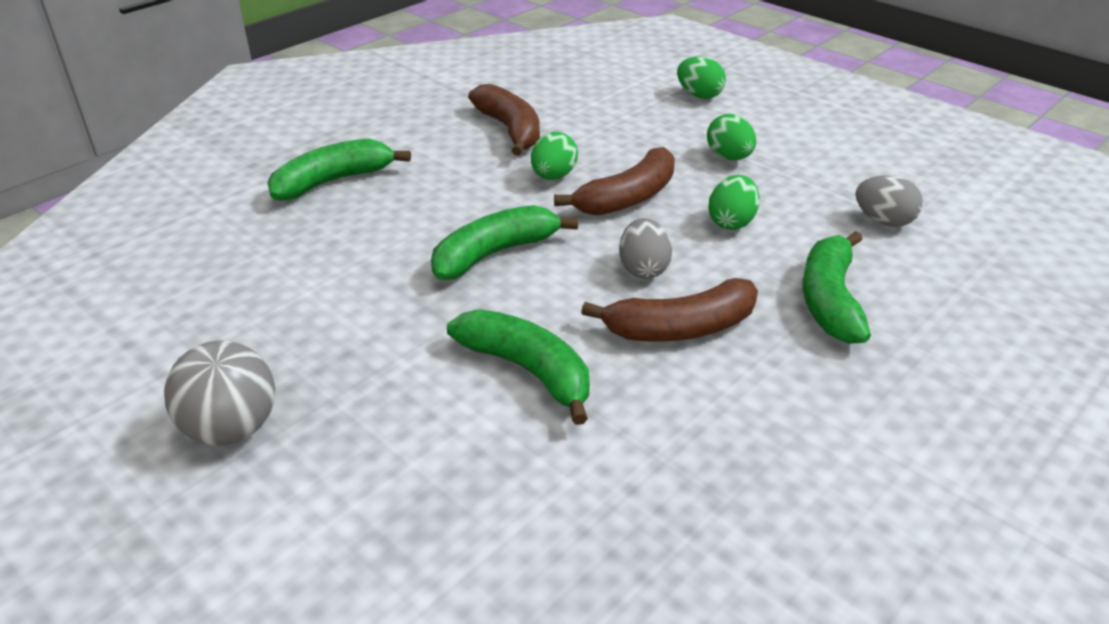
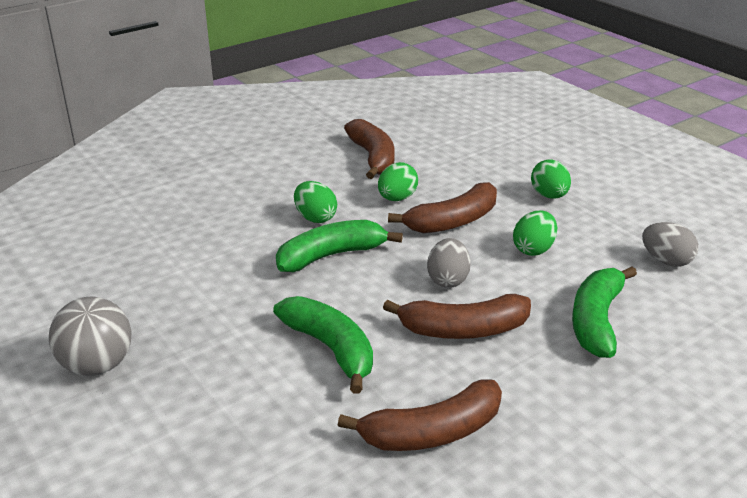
camera: 10 degrees right, 5 degrees down
(333, 181) = (221, 187): green banana -> none
(682, 461) = (432, 432): none -> brown banana
(699, 95) = (540, 142): green egg -> green egg (315, 218)

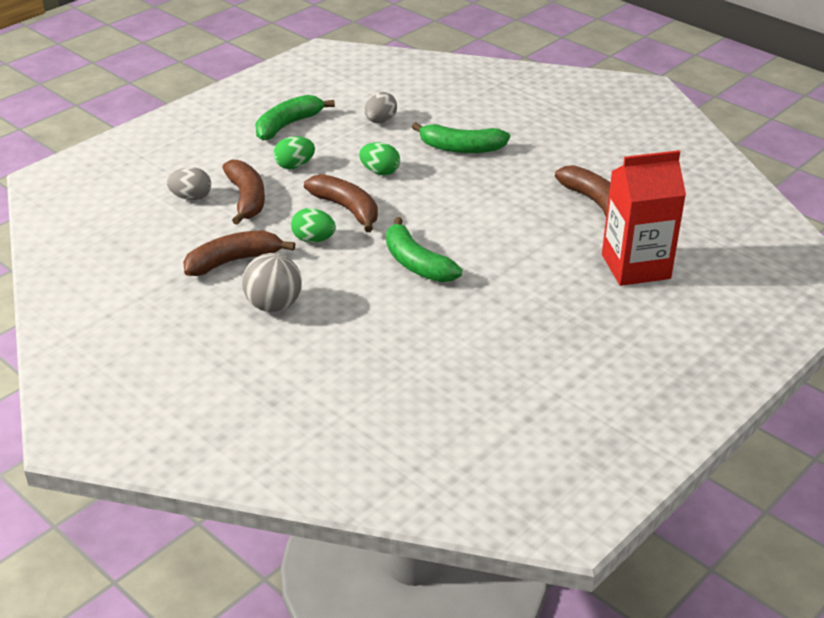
camera: 100 degrees left, 5 degrees up
(97, 365) = (601, 353): grey ball -> grey ball (274, 305)
(253, 439) = (635, 266): none -> red carton
(315, 218) = (357, 280): green egg -> none
(331, 349) = (534, 248): green banana -> green banana (288, 125)
(448, 280) = (433, 206): grey egg -> grey egg (191, 197)
(463, 330) = (491, 197): brown banana -> brown banana (246, 199)

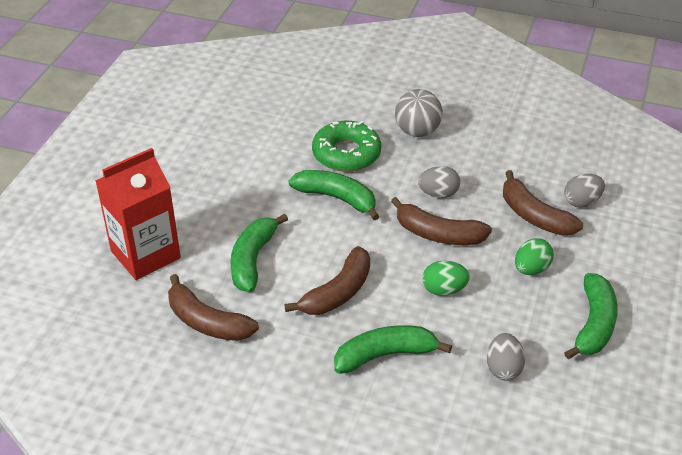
camera: 155 degrees right, 5 degrees up
(234, 261) = (482, 155): brown banana -> brown banana (338, 292)
(313, 240) = (438, 194): green egg -> grey egg
(372, 304) = (346, 154): none -> green donut
(532, 235) = (253, 260): none -> green banana

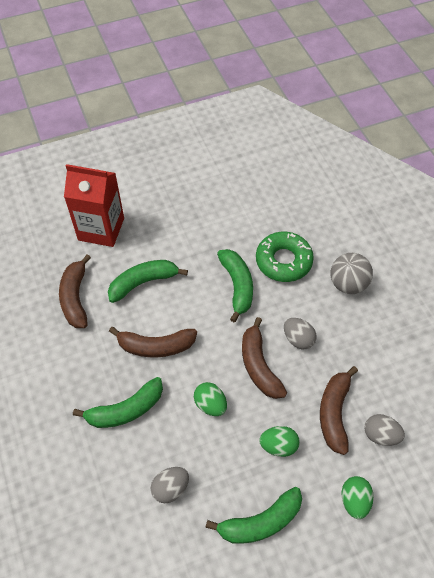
camera: 50 degrees right, 15 degrees up
(385, 355) = (125, 410): green banana -> green banana turned 120 degrees clockwise
(626, 253) = (354, 500): none -> green egg

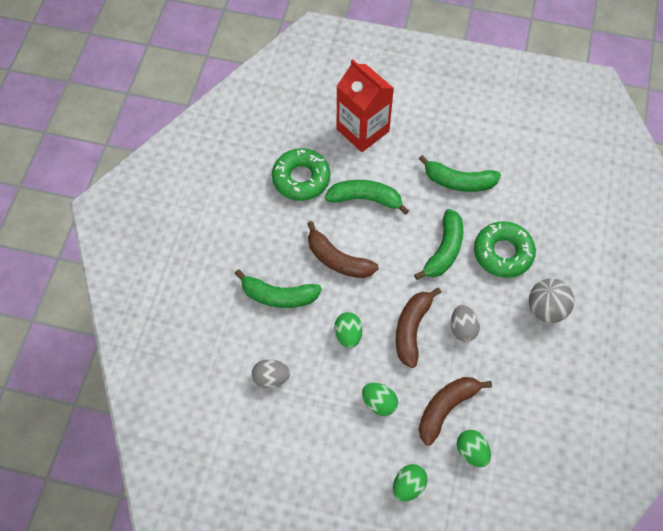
camera: 35 degrees right, 5 degrees up
(75, 298) = (301, 179): brown banana -> green donut
(260, 522) = (321, 450): green banana -> green banana (458, 181)
(380, 435) = (471, 452): grey egg -> green egg

